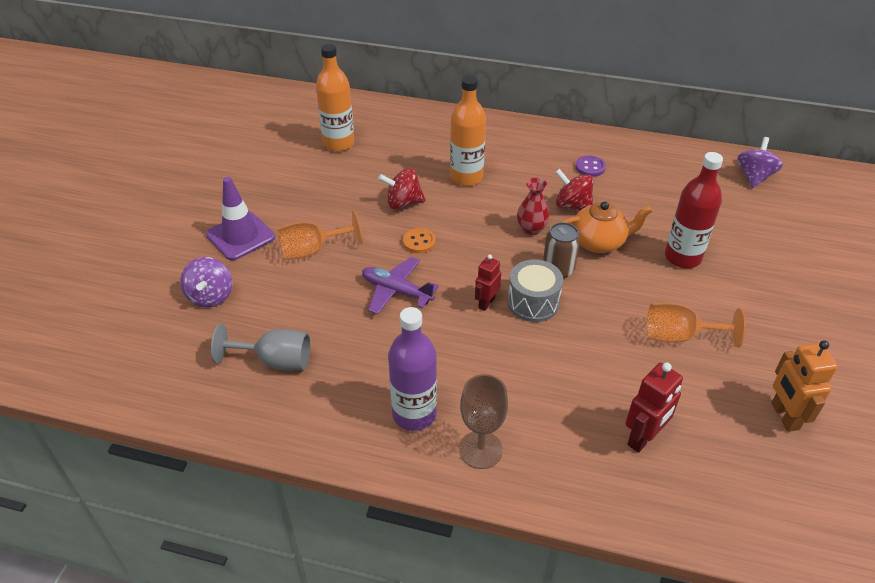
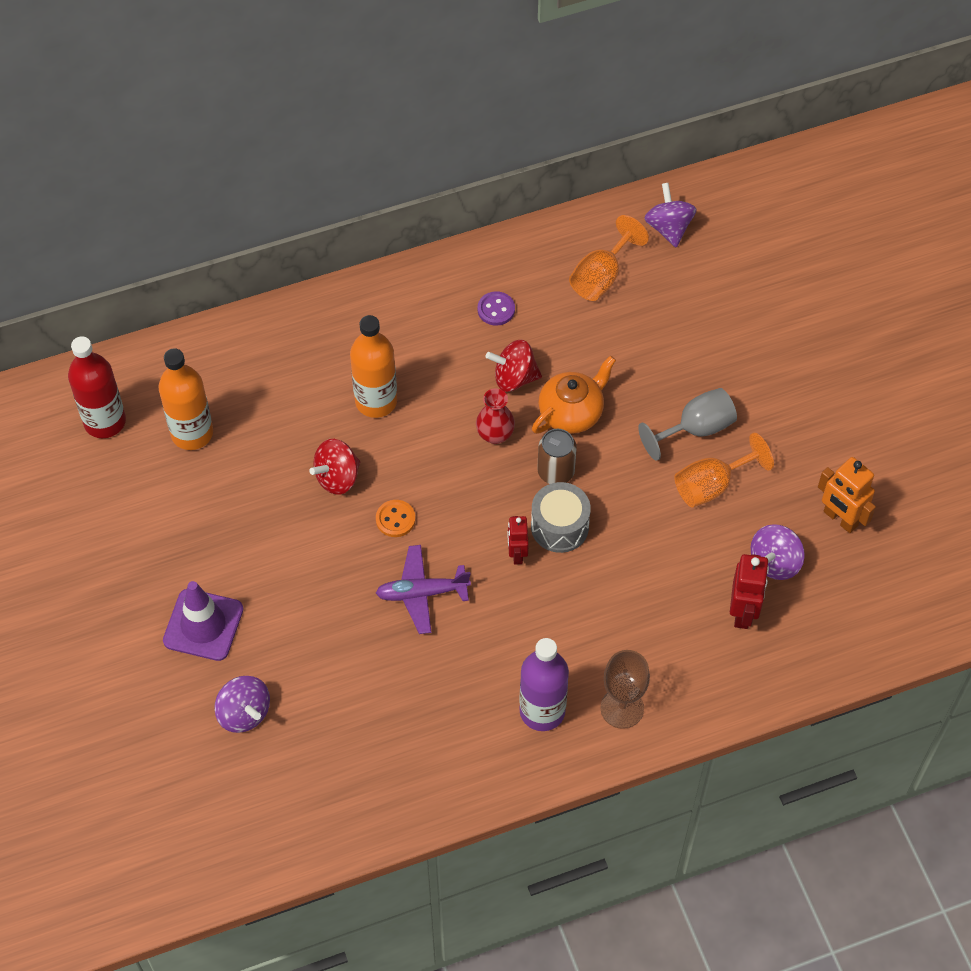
camera: 35 degrees left, 15 degrees up
(275, 361) = (374, 740): grey goblet -> grey goblet (695, 429)
(312, 250) = (296, 596): orange goblet -> orange goblet (601, 276)
(682, 257) = (661, 385): red bottle -> red bottle (105, 421)
(699, 416) = (774, 562): none -> purple spinning top

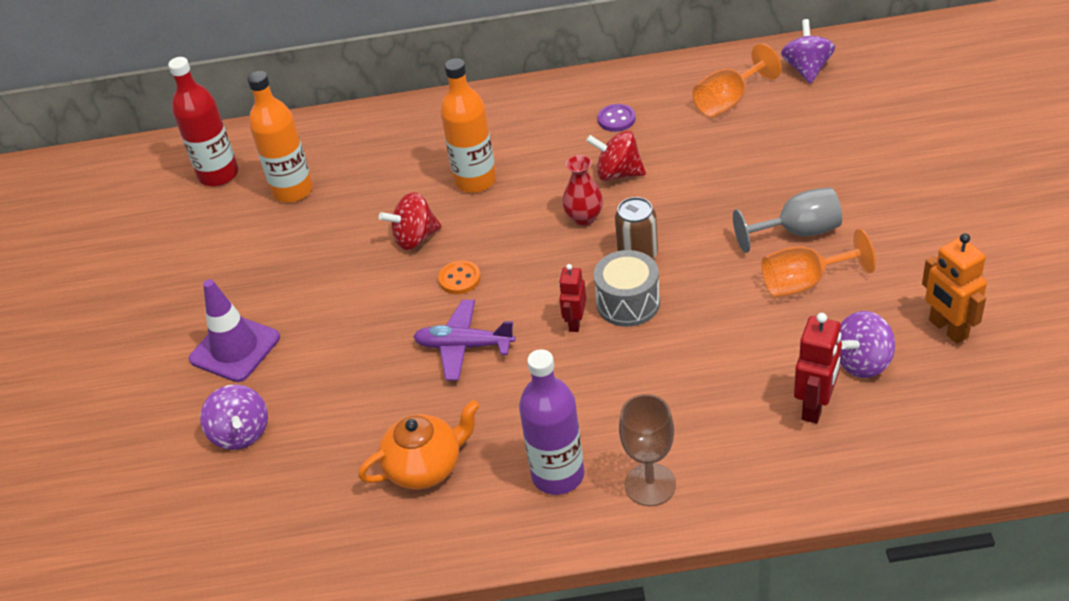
camera: 20 degrees right, 15 degrees down
(572, 412) = (669, 206): orange teapot -> orange teapot (425, 466)

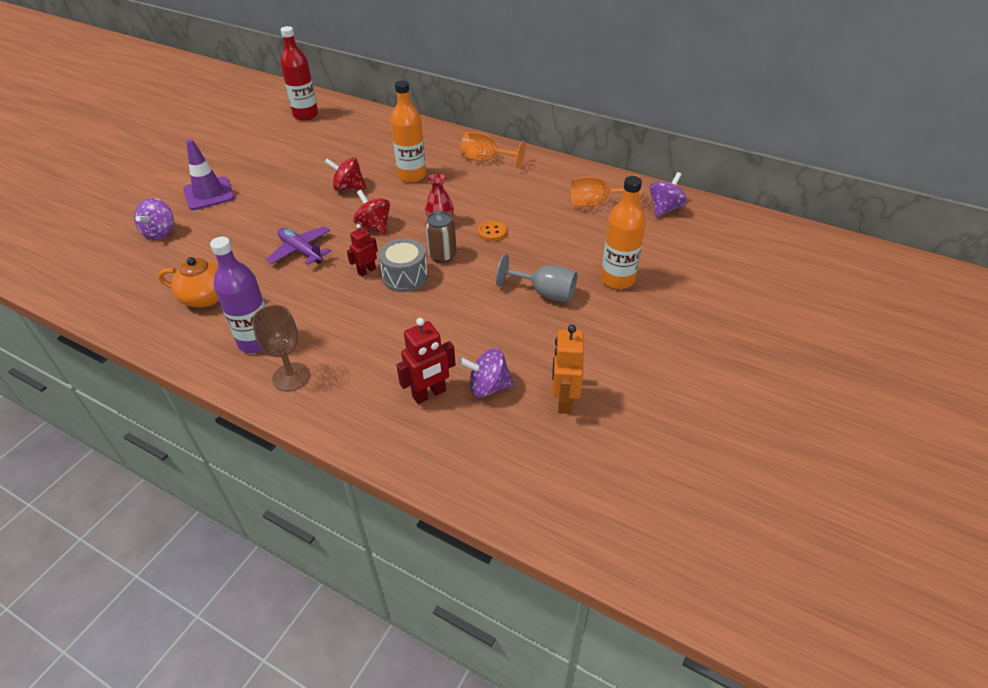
camera: 30 degrees right, 0 degrees up
(293, 190) = (326, 138): orange bottle -> orange bottle (617, 279)
(459, 279) = (342, 218): orange button -> orange button (492, 232)
(616, 119) = (521, 182): purple button -> none
(618, 173) = (486, 209): red spinning top -> red spinning top (374, 226)
(804, 283) = (512, 323): orange goblet -> orange goblet (486, 160)

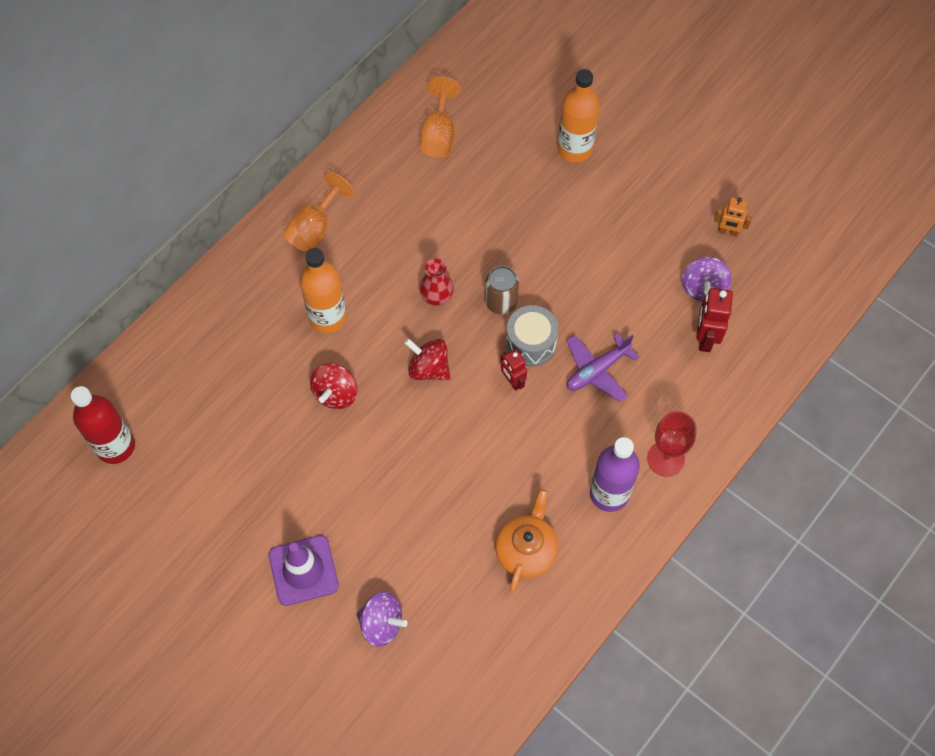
camera: 80 degrees left, 20 degrees up
(291, 377) = (665, 458): brown goblet -> red goblet
(301, 251) = (460, 451): purple plane -> purple plane (597, 370)
(374, 226) = (428, 368): red spinning top -> red spinning top turned 60 degrees clockwise
(429, 394) = (705, 338): red robot -> red robot turned 150 degrees counterclockwise
(492, 232) = (469, 247): orange button -> none
(544, 293) = (583, 217): grey goblet -> none
(564, 401) = (728, 232): orange robot -> orange robot, size x0.66
(665, 209) = (465, 73): purple spinning top -> none

